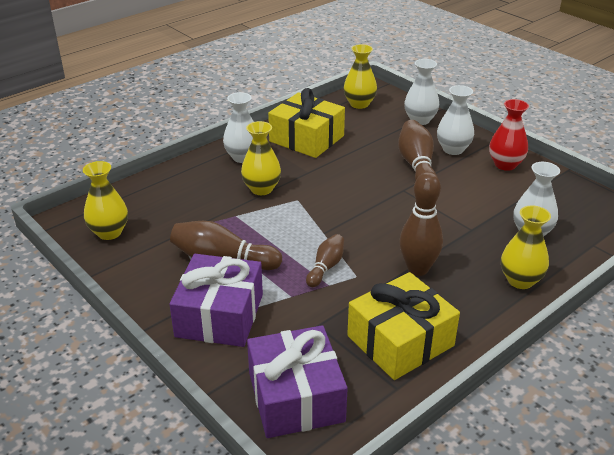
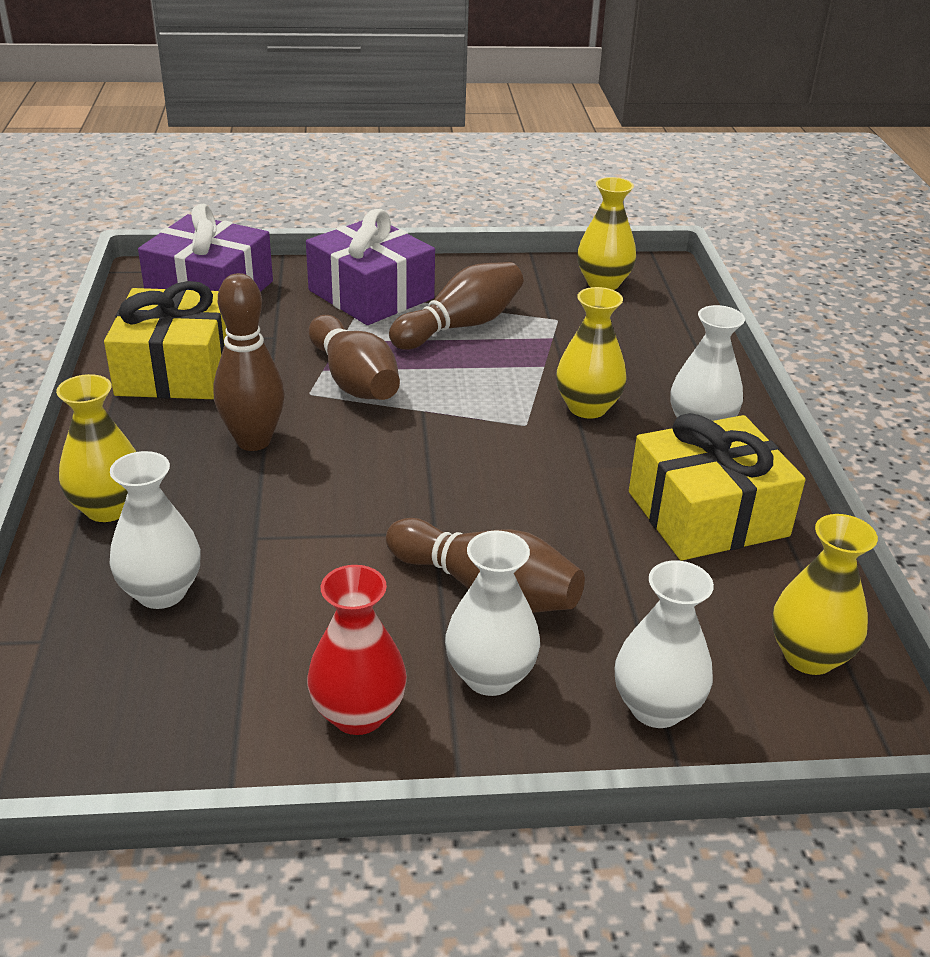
camera: 125 degrees right, 0 degrees up
(326, 267) = (354, 380): brown bowling pin -> brown bowling pin, size x1.66

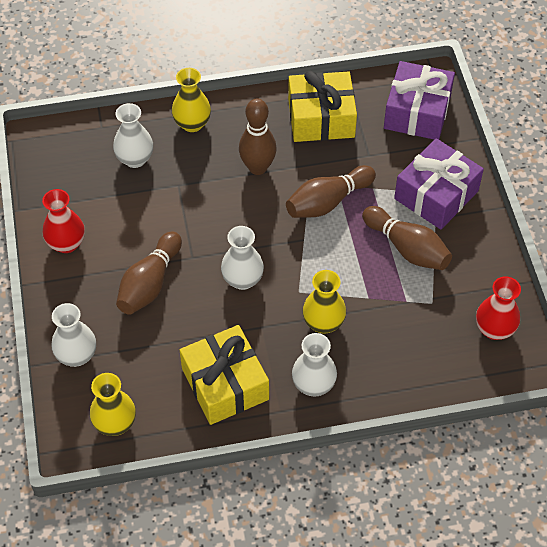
camera: 85 degrees right, 20 degrees up
(490, 676) = (92, 289): white vase -> white vase (242, 279)
(603, 283) = (494, 329): yellow vase -> red vase

